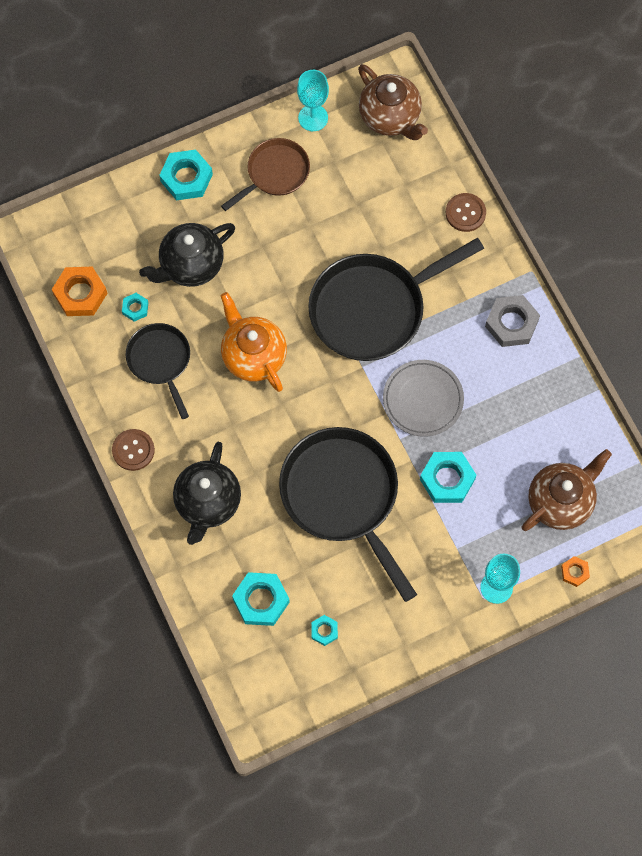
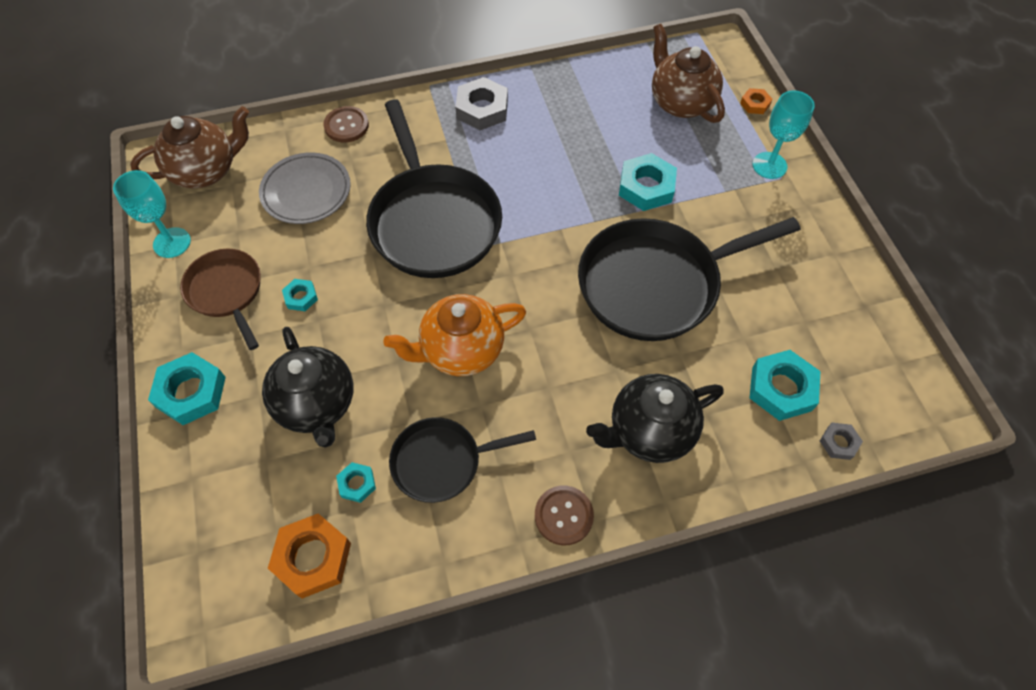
camera: 80 degrees left, 10 degrees down
(208, 503) = (649, 431): black teapot -> black teapot turned 135 degrees clockwise
(221, 644) = (839, 443): none -> grey nut
(324, 631) = (819, 327): turquoise nut -> turquoise nut (301, 297)
(423, 400) = (551, 194): grey plate -> grey plate (306, 192)

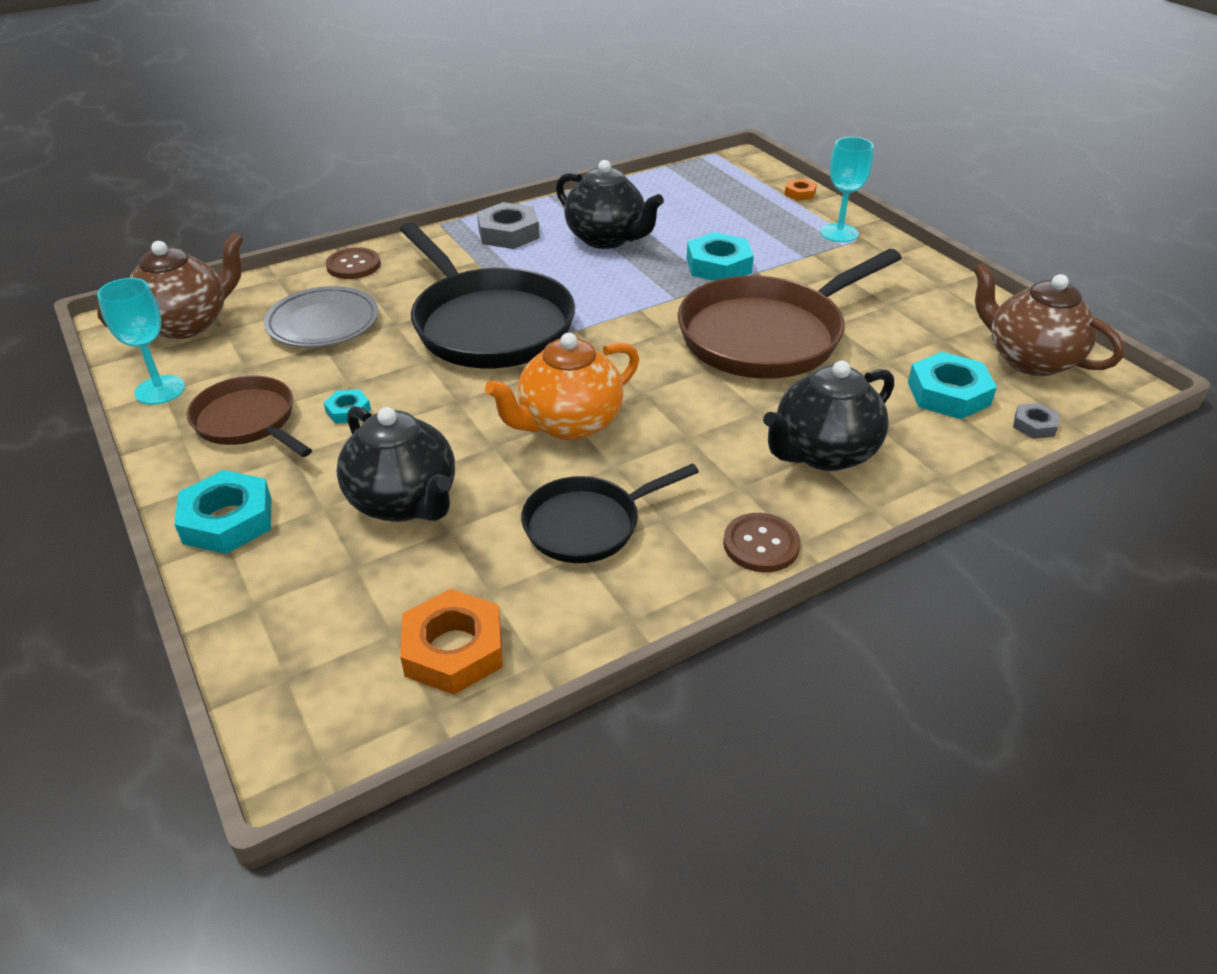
camera: 15 degrees left, 20 degrees down
(357, 484) = (486, 565): turquoise nut -> none
(562, 133) = (606, 239): none -> black teapot
(656, 284) = (768, 335): black pan -> brown pan
(680, 102) = (723, 202): brown teapot -> brown teapot (1029, 359)

